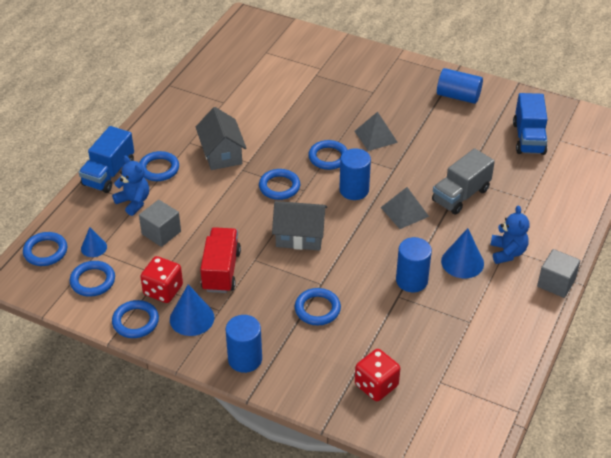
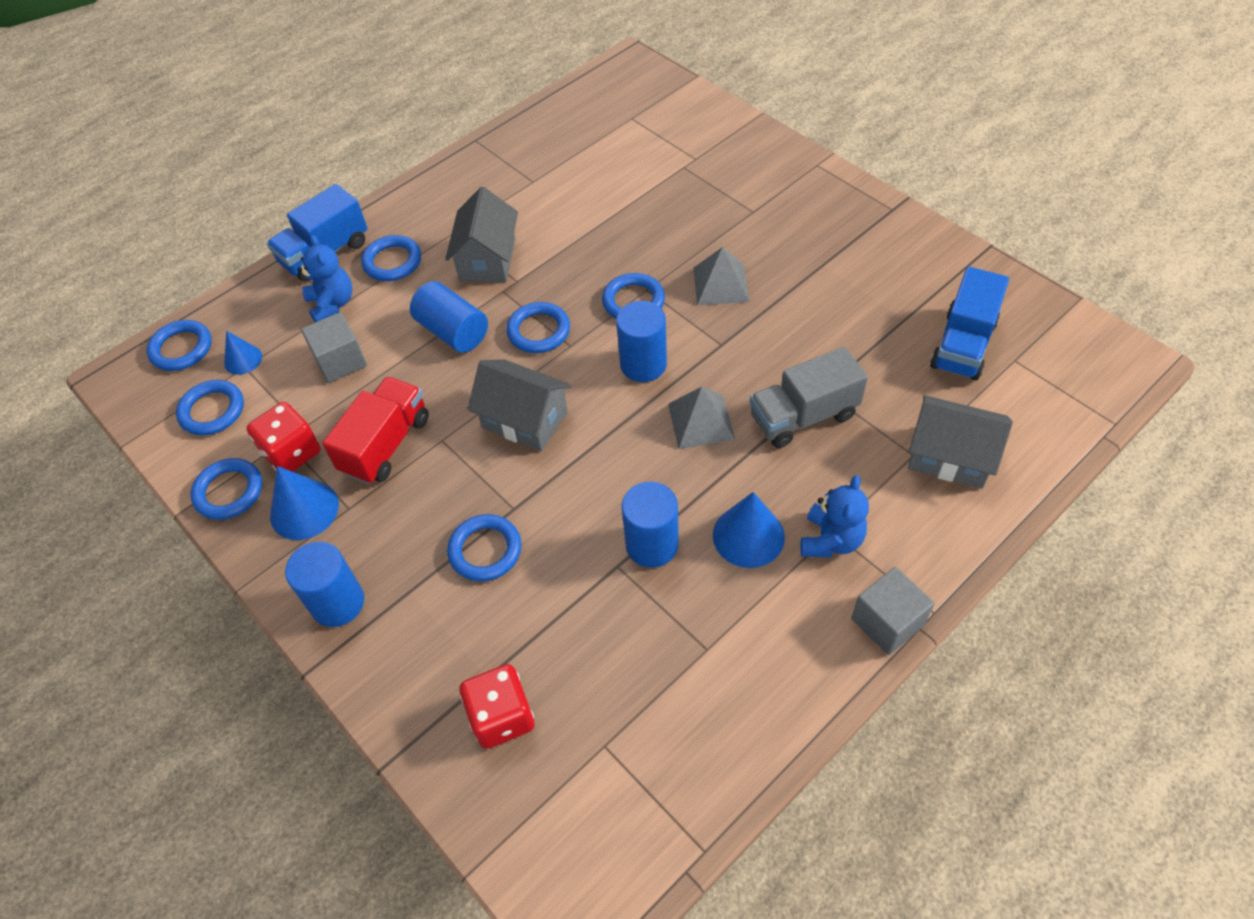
camera: 25 degrees right, 10 degrees up
(458, 96) = (881, 247): blue cylinder -> blue cylinder (453, 331)
(549, 196) = (950, 456): none -> grey house

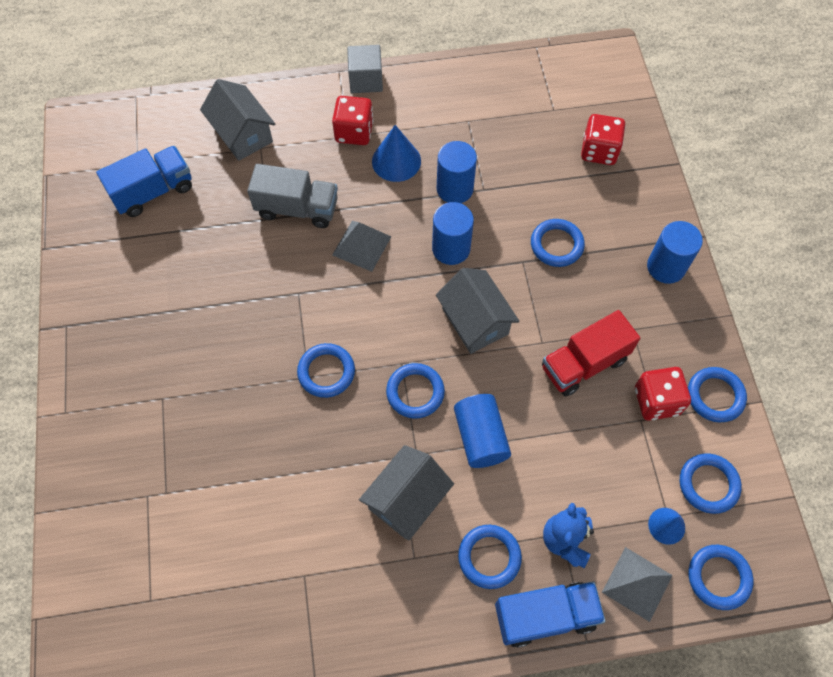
camera: 150 degrees left, 10 degrees up
(304, 510) = (664, 346): blue cone -> none
(340, 361) = (585, 467): grey cube -> none
(643, 364) = (363, 312): blue cylinder -> blue cylinder (451, 248)
(720, 284) = (252, 344): grey pyramid -> grey pyramid (637, 583)
(831, 540) = (354, 132): blue teddy bear -> red dice

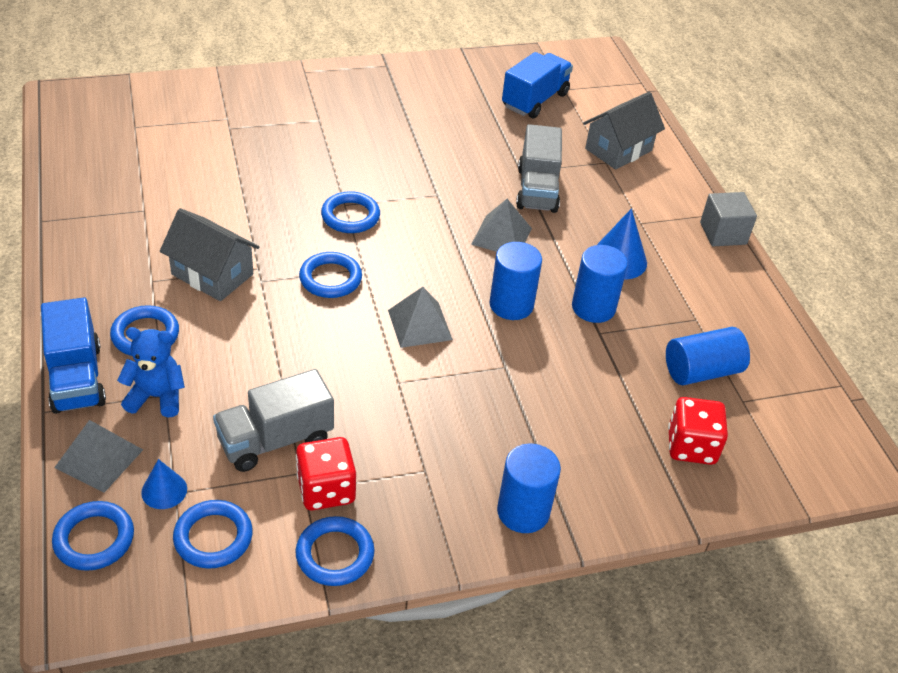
camera: 80 degrees right, 20 degrees down
(153, 191) = (535, 100): blue truck -> blue truck turned 105 degrees counterclockwise
(354, 132) = (647, 226): red dice -> none
(475, 321) = (420, 324): grey house -> grey pyramid
(480, 437) = (279, 328): blue cylinder -> blue cylinder (701, 371)
(556, 245) = (535, 398): blue ring -> none
(584, 364) = (373, 420): red truck -> none
(609, 439) = (275, 440): none -> grey truck

